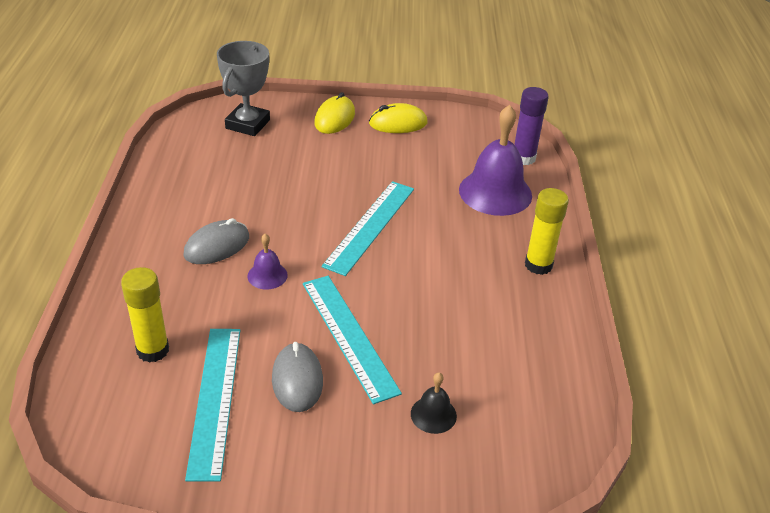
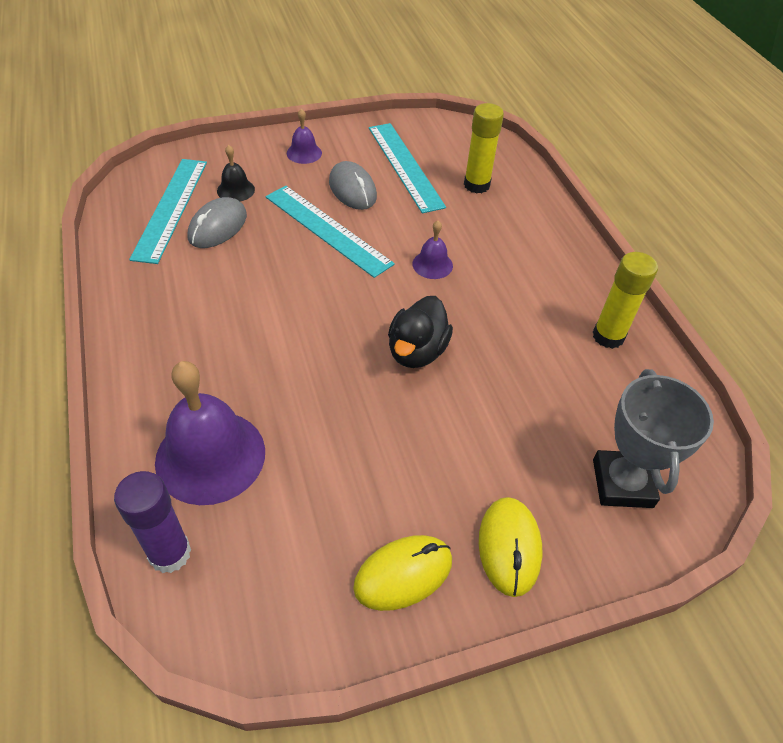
camera: 160 degrees right, 10 degrees up
(217, 246) = (502, 281): grey mouse -> grey mouse (218, 227)
(326, 215) = (417, 351): none -> black duck
(330, 455) = (304, 153): none -> purple bell
(370, 226) = (358, 350): turquoise ruler -> turquoise ruler (170, 208)
(538, 265) = (146, 350): yellow glue stick -> yellow glue stick (608, 336)

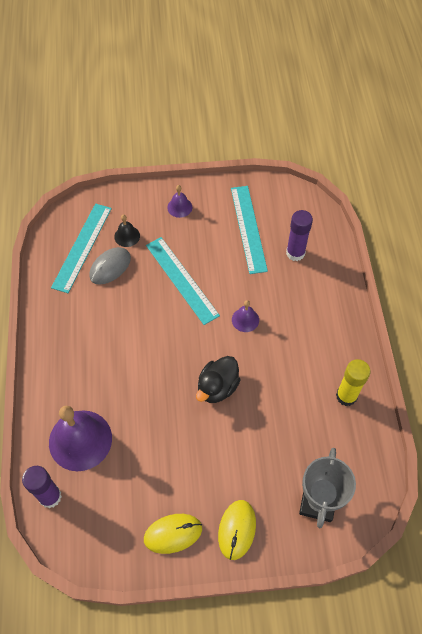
camera: 15 degrees right, 10 degrees up
(352, 189) = (206, 246): grey mouse -> none
(476, 185) = (295, 253): yellow glue stick -> purple glue stick

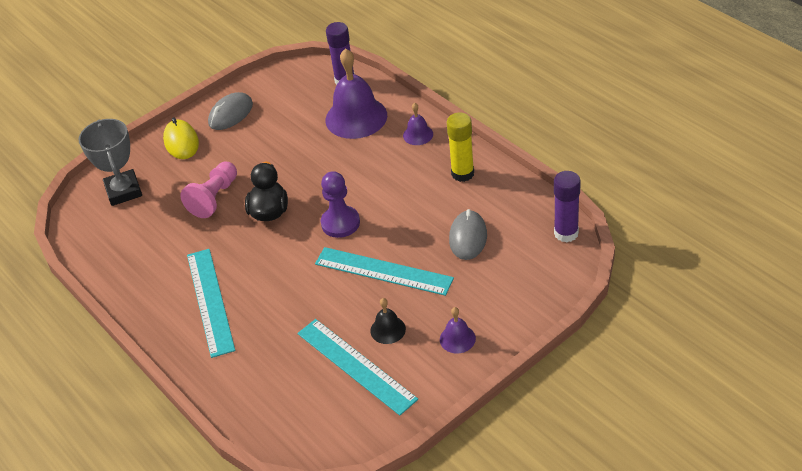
camera: 150 degrees right, 15 degrees down
(82, 247) = (517, 236): turquoise ruler -> turquoise ruler (210, 301)
(127, 236) = (483, 274): black bell -> black bell (388, 329)
(173, 533) = (231, 114): yellow mouse -> grey mouse
(177, 338) = (340, 223): none -> purple pawn
(245, 320) = (286, 276): purple bell -> purple bell (418, 134)
(249, 434) = (214, 198): none -> pink pawn
(295, 253) = (280, 372): purple glue stick -> purple glue stick (566, 233)
(346, 396) = (139, 274): yellow glue stick -> yellow glue stick (462, 173)

